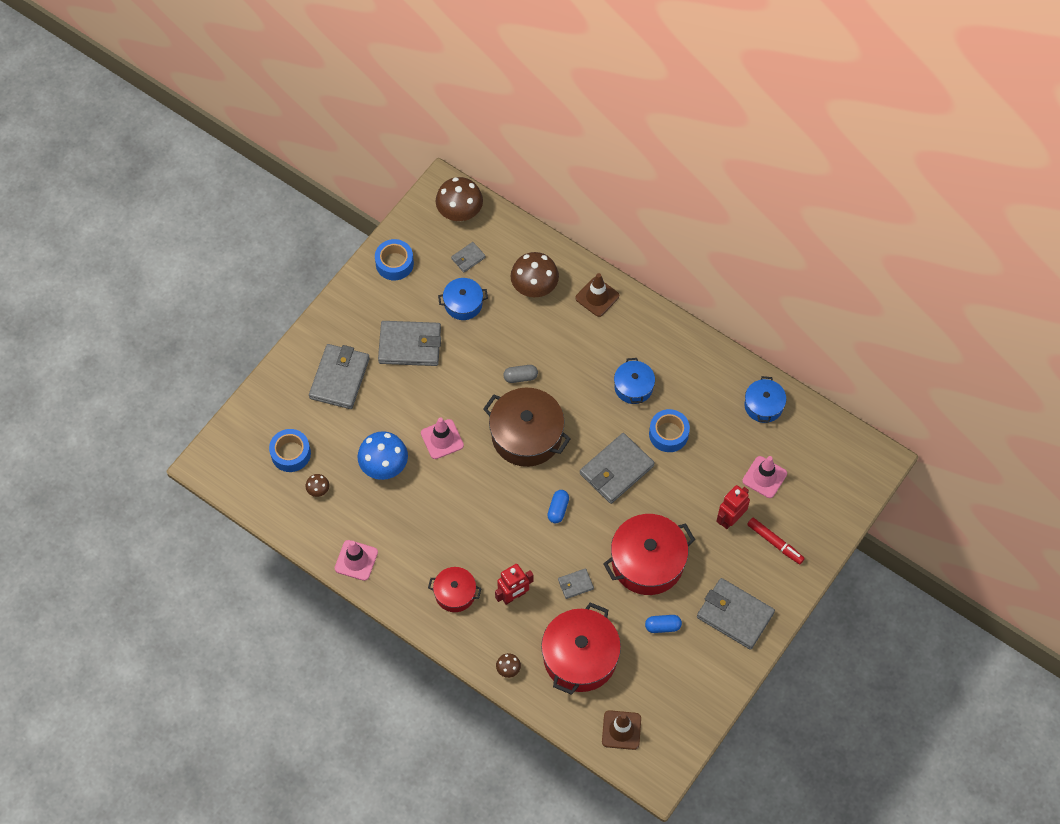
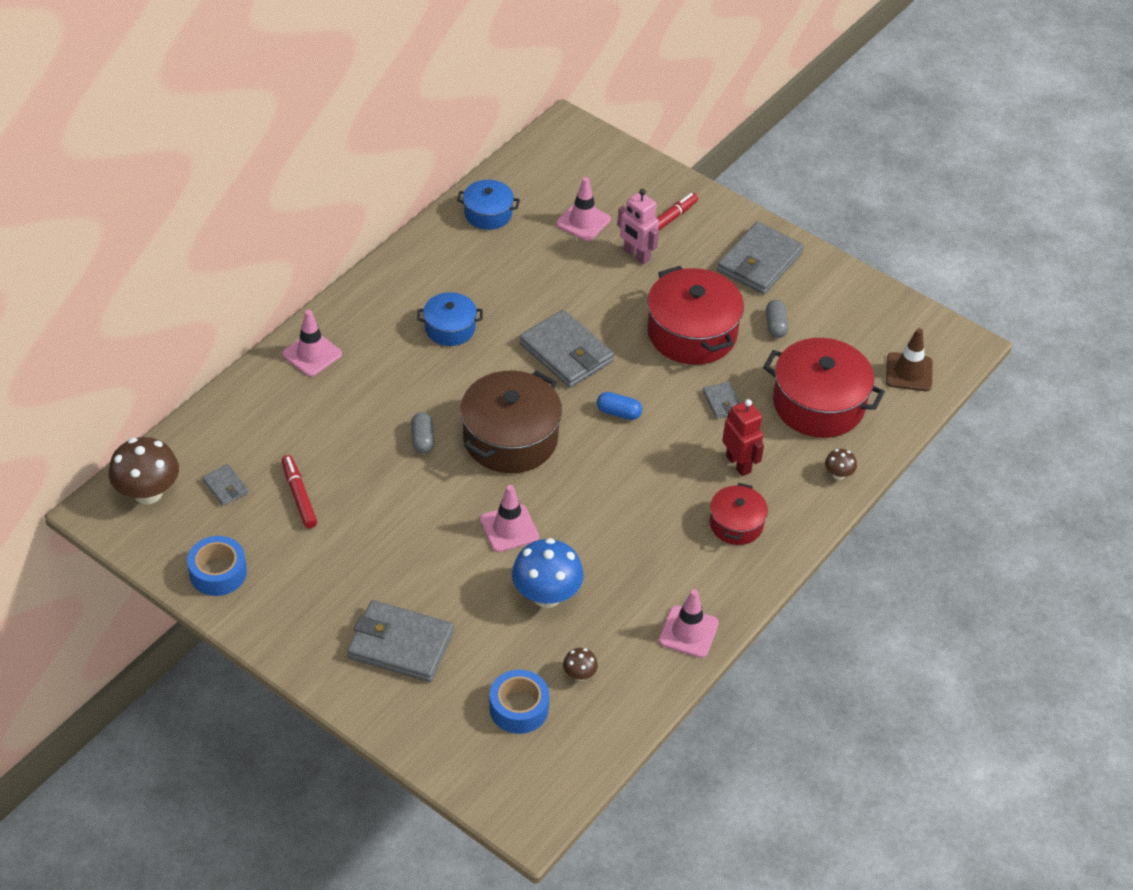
camera: 90 degrees left, 15 degrees down
(410, 345) = (357, 559): grey wallet -> none
(463, 304) = (299, 496): blue pot -> red marker
(534, 287) = (286, 417): brown mushroom -> none
(597, 297) = (312, 354): brown traffic cone -> pink traffic cone
(662, 626) = (775, 325): blue capsule -> grey capsule
(668, 434) = (519, 300): blue tape -> none
(730, 519) = (636, 255): red robot -> pink robot

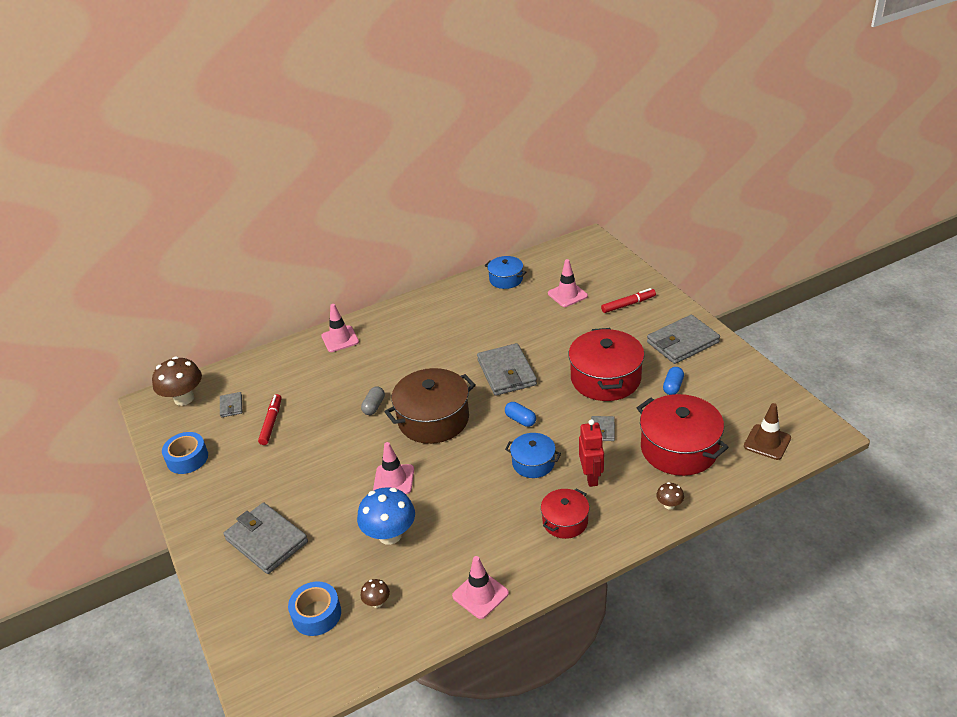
camera: 30 degrees right, 10 degrees down
(450, 328) = (437, 341): blue pot -> blue pot (533, 463)
(636, 255) = (593, 321): pink robot -> none
(775, 325) = (673, 386): grey capsule -> blue capsule

